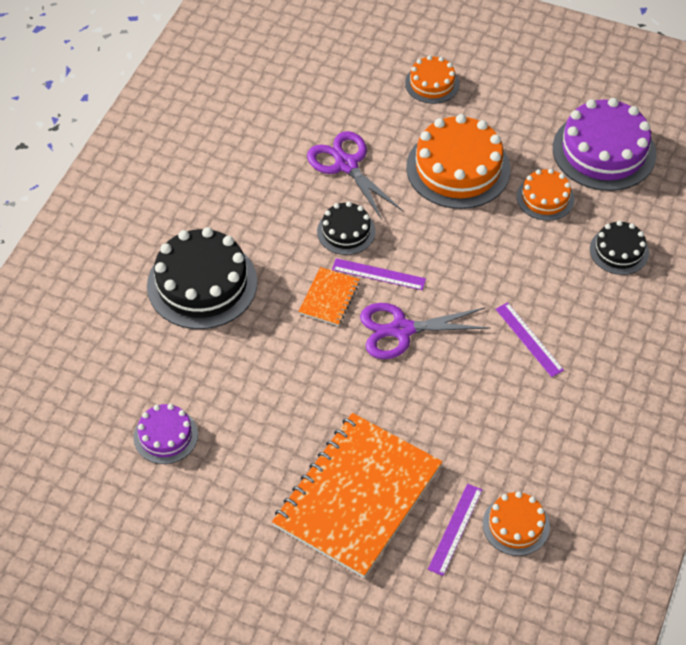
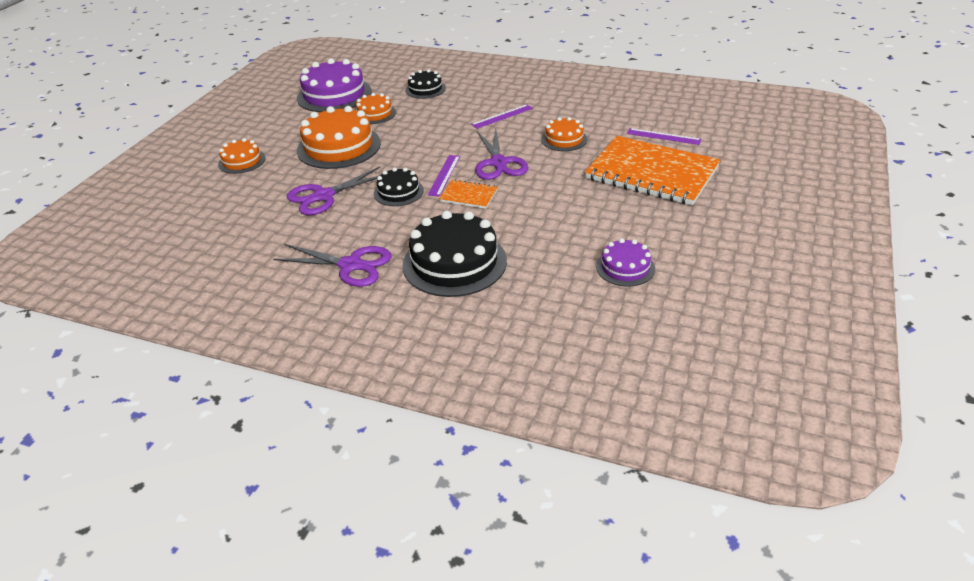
camera: 90 degrees left, 15 degrees down
(213, 199) = (351, 265): none -> purple scissors
(516, 525) = (652, 117): orange cake -> orange cake (564, 139)

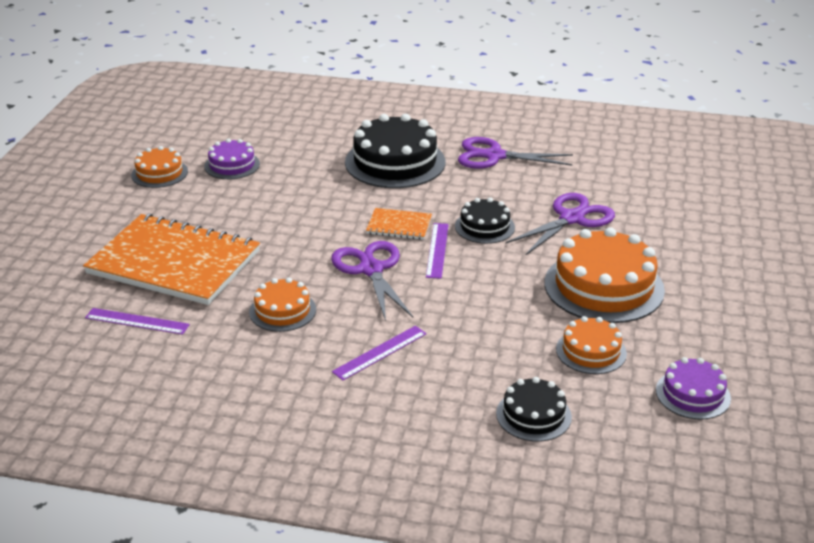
camera: 170 degrees right, 5 degrees down
(242, 161) = (719, 259): orange cake -> orange cake (159, 173)
(334, 95) = (693, 394): purple cake -> purple cake, size x0.54

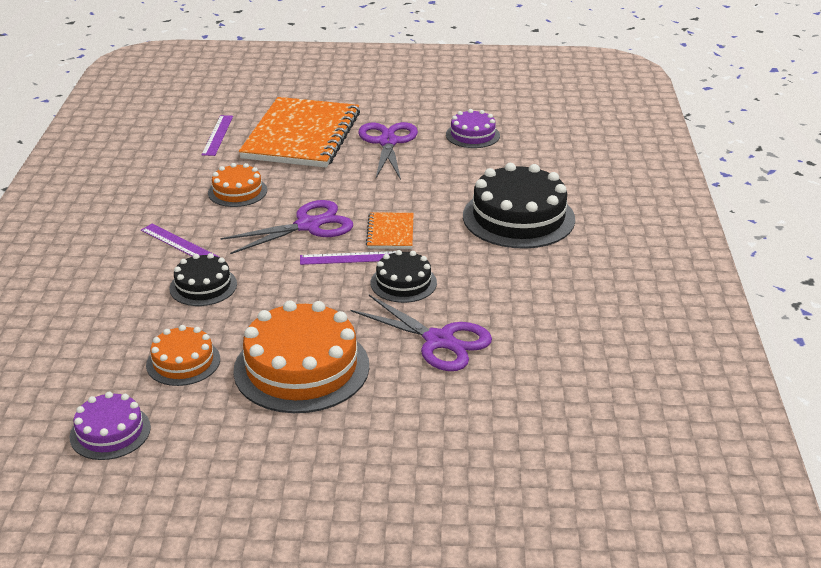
camera: 80 degrees right, 0 degrees up
(159, 173) = (443, 106): orange cake -> none
(494, 156) = (563, 279): purple scissors -> purple scissors (388, 142)
(533, 415) = (86, 331): black cake -> black cake (203, 286)

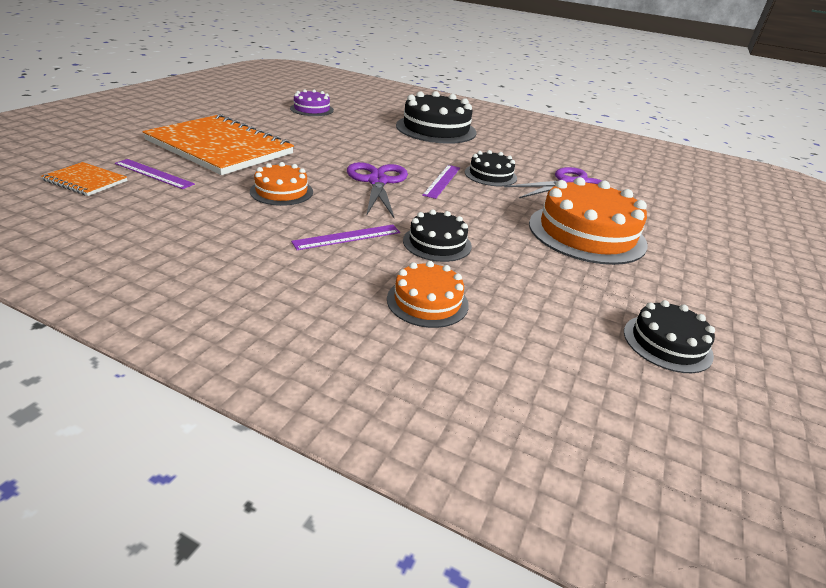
camera: 70 degrees left, 0 degrees up
(110, 432) = (667, 343): purple cake -> black cake
(183, 362) = (559, 280): orange cake -> orange cake (427, 301)
(388, 142) = (282, 129): purple scissors -> none
(390, 232) = (418, 161): orange notebook -> orange notebook (86, 181)

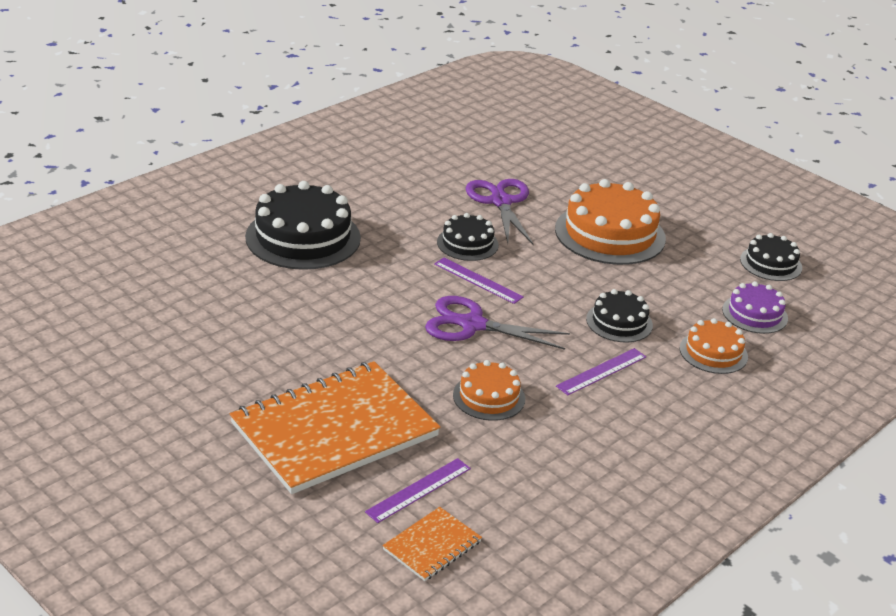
camera: 70 degrees left, 0 degrees up
(312, 109) = (182, 326): purple cake -> purple cake (755, 314)
(347, 237) = (601, 371): purple ruler -> purple ruler turned 60 degrees clockwise

